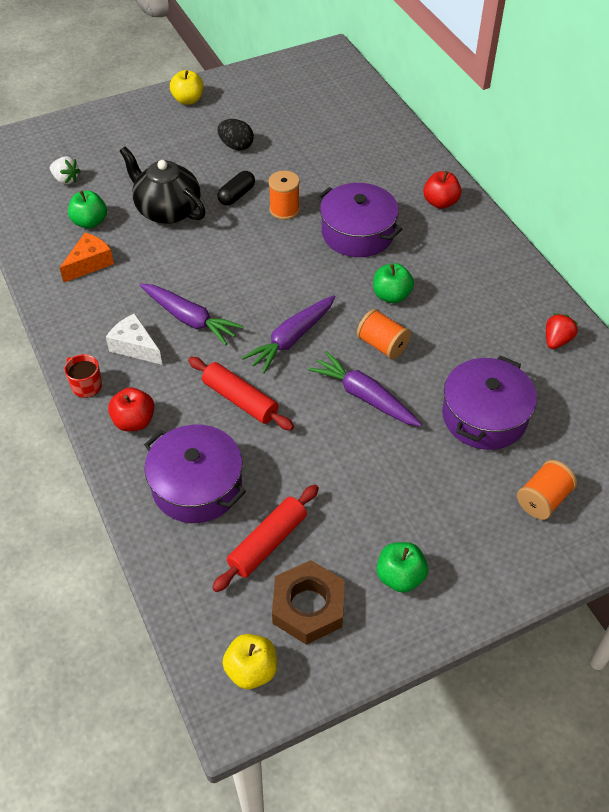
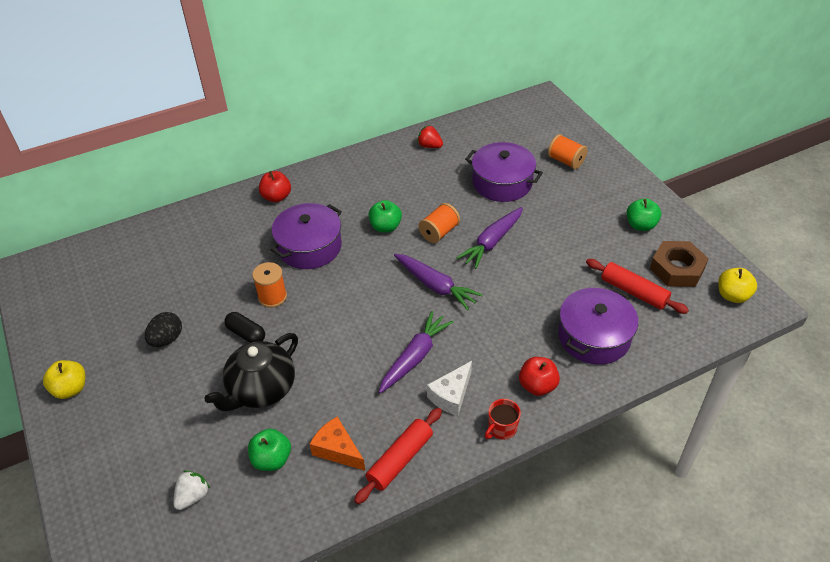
camera: 90 degrees left, 5 degrees down
(240, 400) = (504, 315): red rolling pin -> red rolling pin (400, 460)

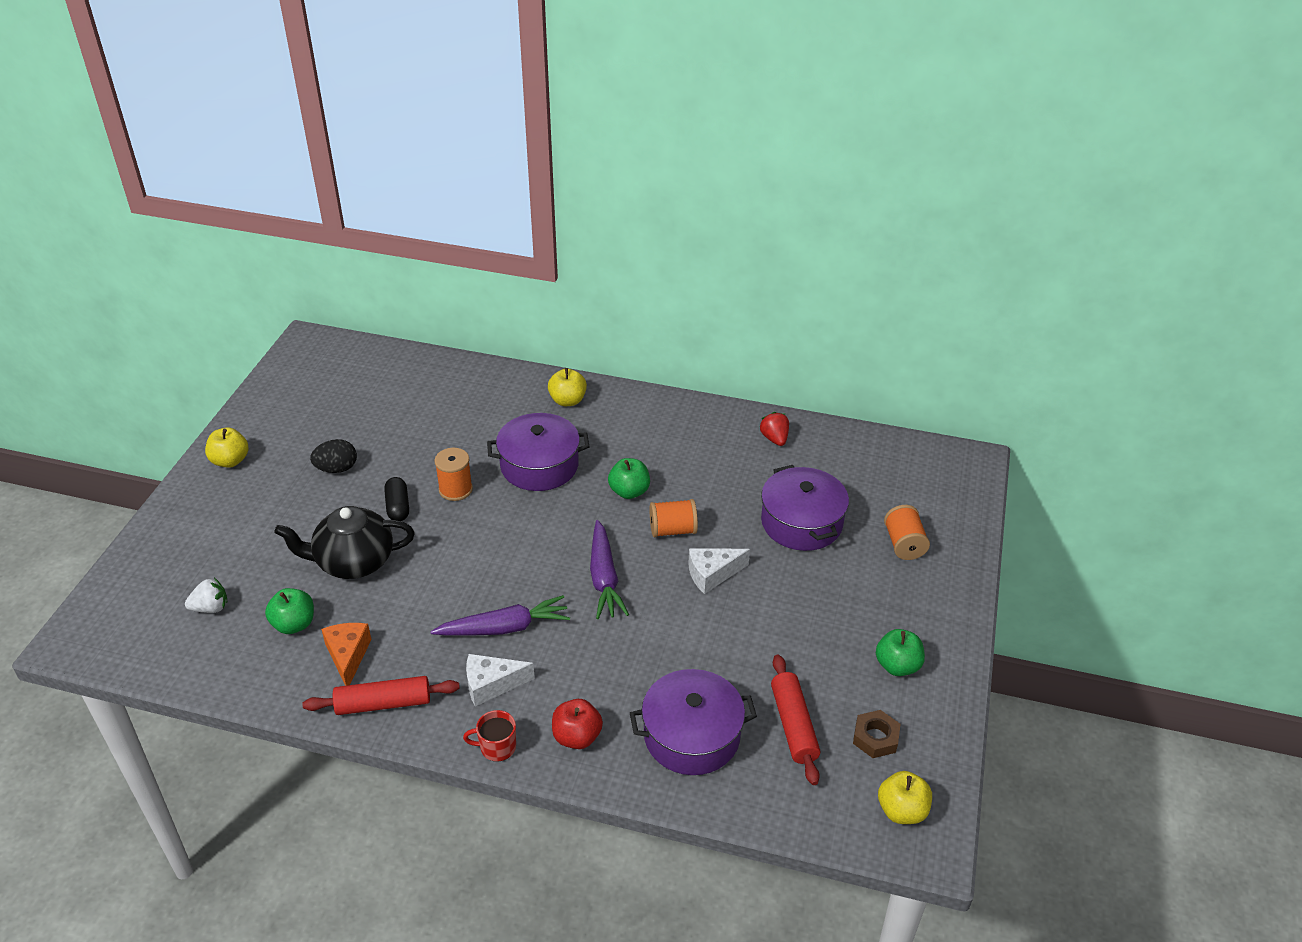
camera: 40 degrees right, 5 degrees down
(276, 197) = (567, 400): red apple -> yellow apple
(492, 242) = (712, 574): purple carrot -> white cheese
(677, 269) = (875, 738): brown nut -> brown nut, size x0.63

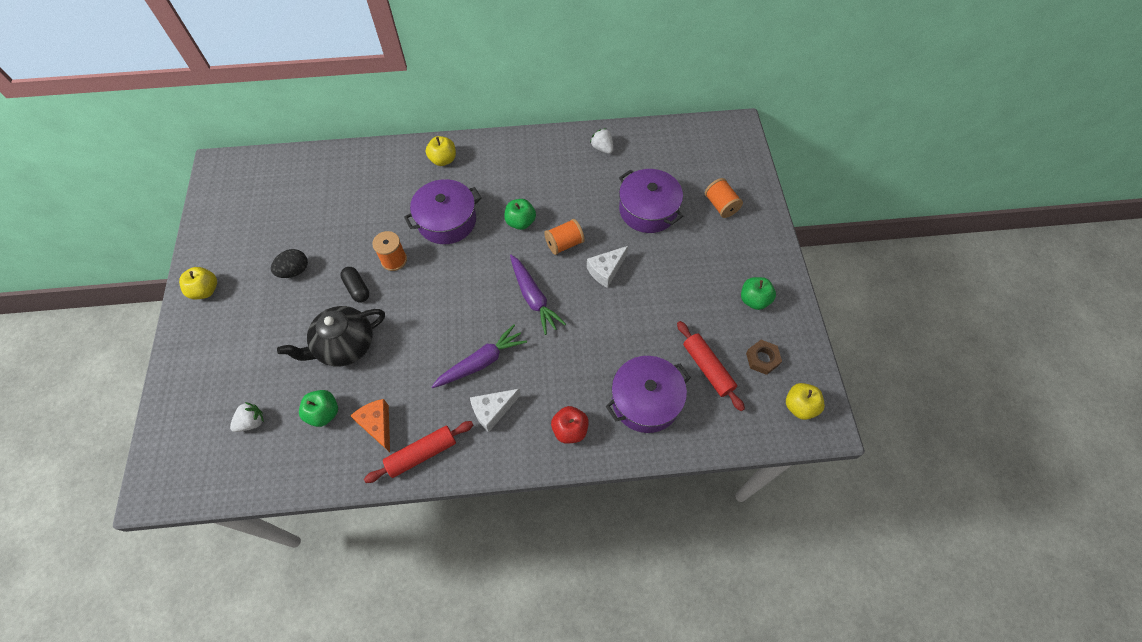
camera: 20 degrees left, 20 degrees up
(497, 747) = (518, 458): red mug -> none
(774, 438) = (602, 148): red strawberry -> white strawberry

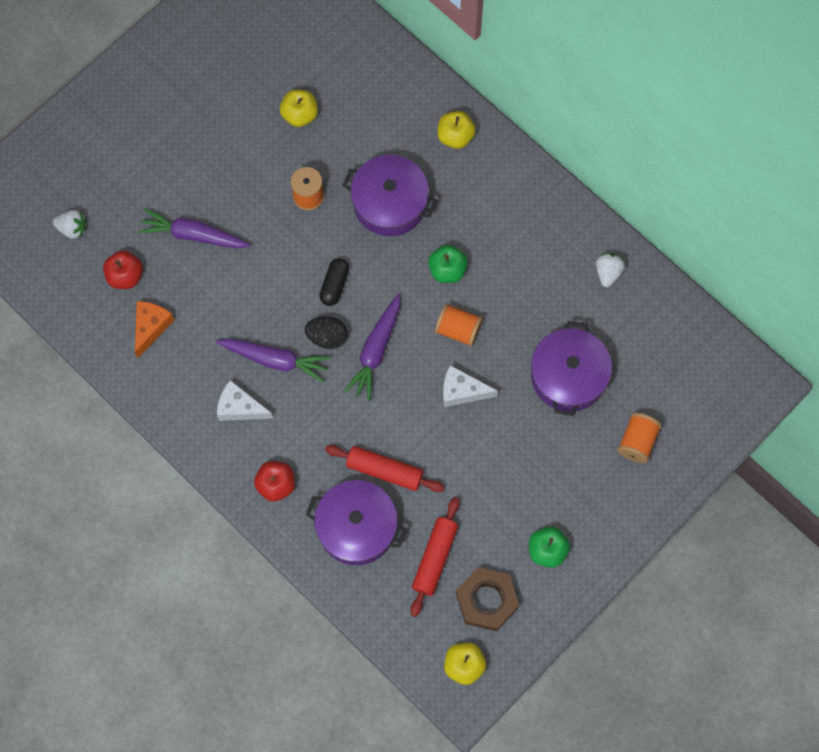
camera: 50 degrees right, 10 degrees up
(205, 290) = (144, 72): yellow apple -> yellow apple (300, 115)
(294, 271) = (224, 124): black egg -> black egg (327, 337)
(324, 413) = (125, 276): green apple -> red apple
(345, 346) = (194, 235): black teapot -> purple carrot
(357, 288) = (254, 193): black capsule -> black capsule (334, 285)
(422, 454) = (157, 384): red rolling pin -> red rolling pin (384, 471)
(762, 359) = (486, 600): brown nut -> brown nut, size x1.59

